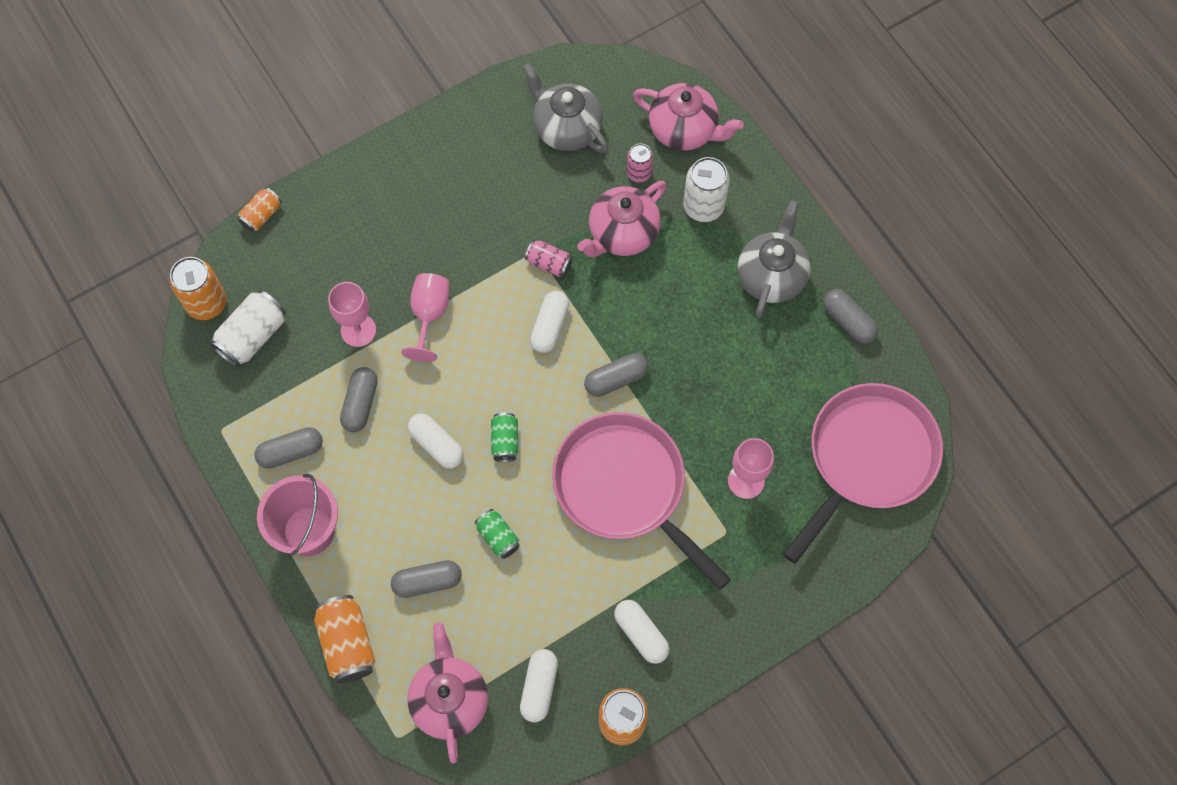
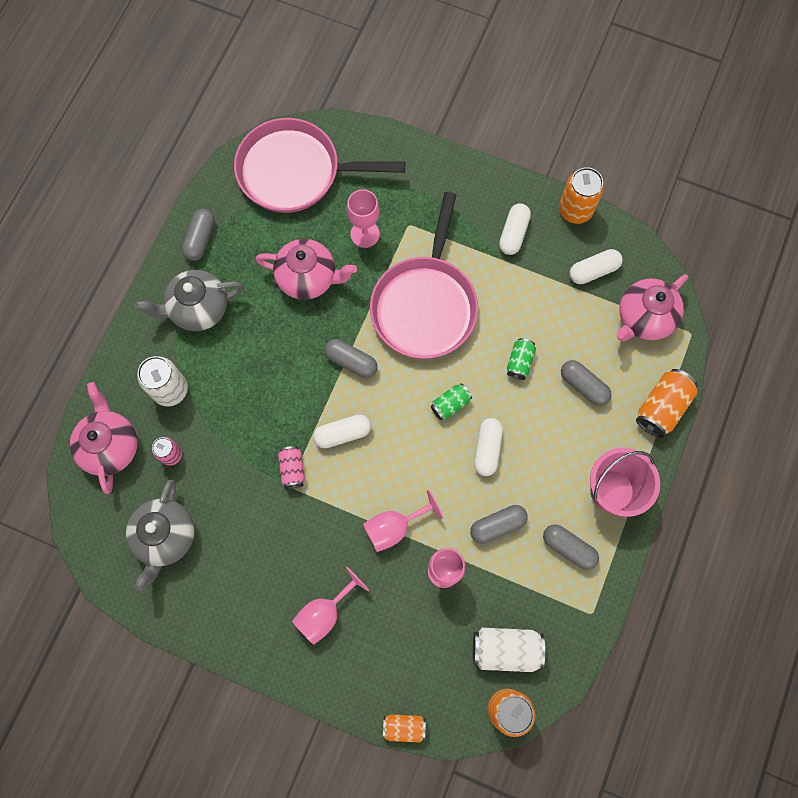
camera: 125 degrees left, 5 degrees up
(402, 212) = (324, 613): none -> pink goblet
(622, 234) = (232, 433): pink teapot -> pink teapot (308, 278)

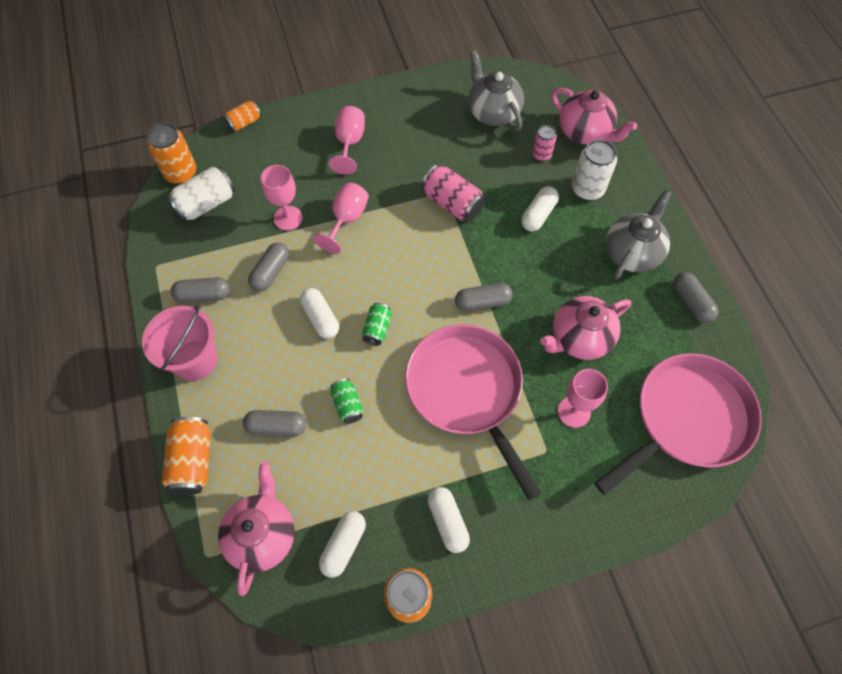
camera: 140 degrees right, 10 degrees down
(292, 469) = (452, 203): pink can -> pink can, size x1.65
(343, 433) = (439, 250): white capsule -> white capsule (538, 215)

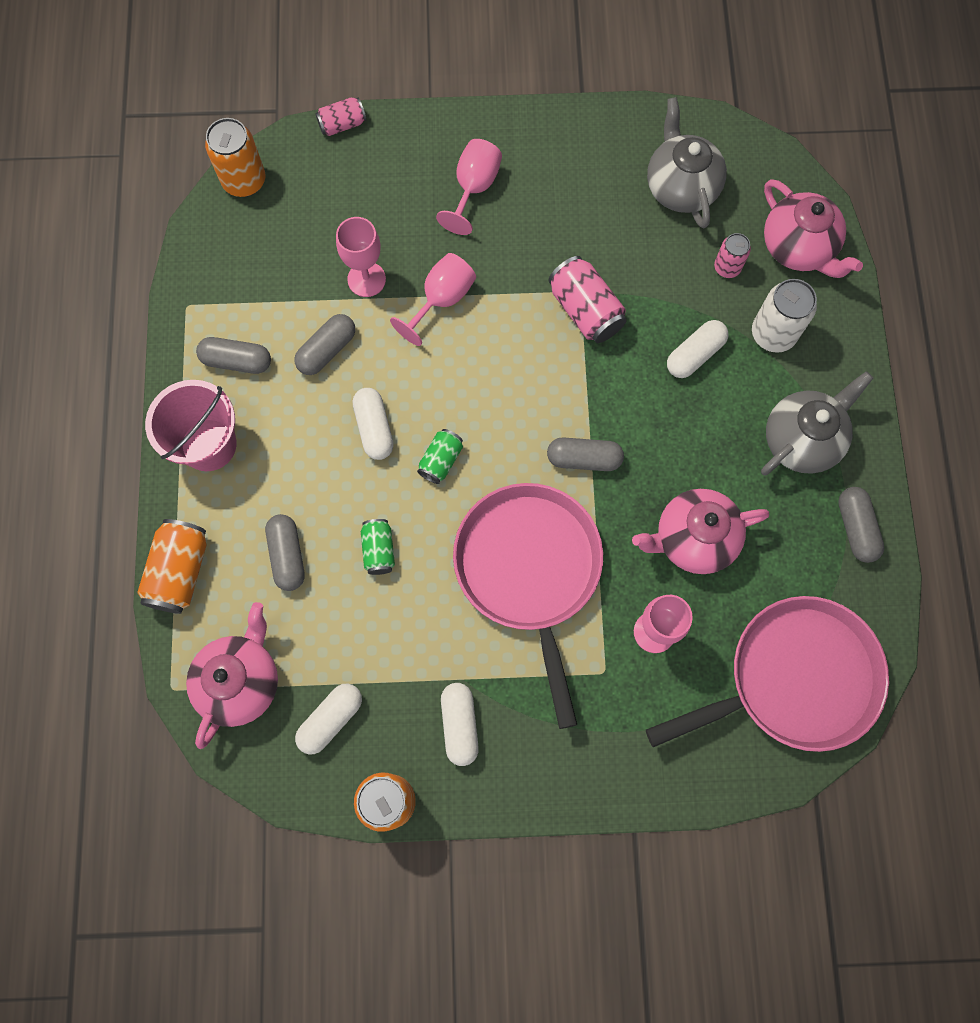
camera: 15 degrees right, 10 degrees up
(206, 204) = (267, 233): white can -> none
(244, 123) = (342, 124): orange can -> pink can
(277, 427) = (287, 555): grey capsule -> grey capsule turned 60 degrees clockwise

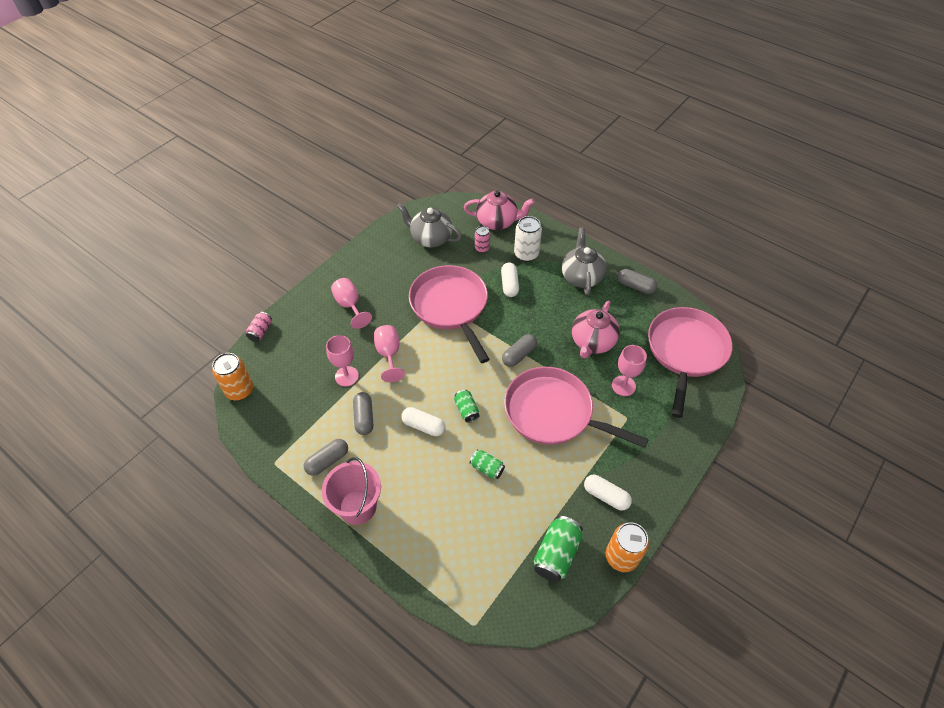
camera: 50 degrees left, 20 degrees down
(180, 572) = (413, 572): orange can -> none
(241, 681) = (499, 585): pink teapot -> none
(287, 555) = (452, 512): grey capsule -> none
(331, 719) = (556, 554): white capsule -> green can
(585, 310) = (450, 306): pink can -> pink pan

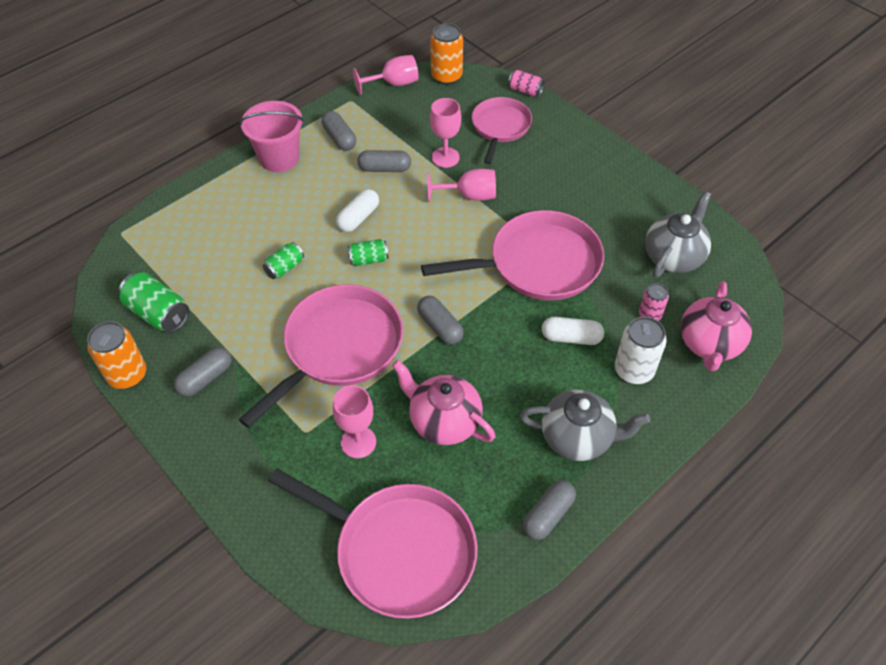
camera: 100 degrees right, 0 degrees up
(308, 343) = (500, 127): none -> pink pan
(350, 305) = (554, 165): pink goblet -> pink goblet (394, 84)
(606, 496) = (205, 378): white capsule -> grey capsule

